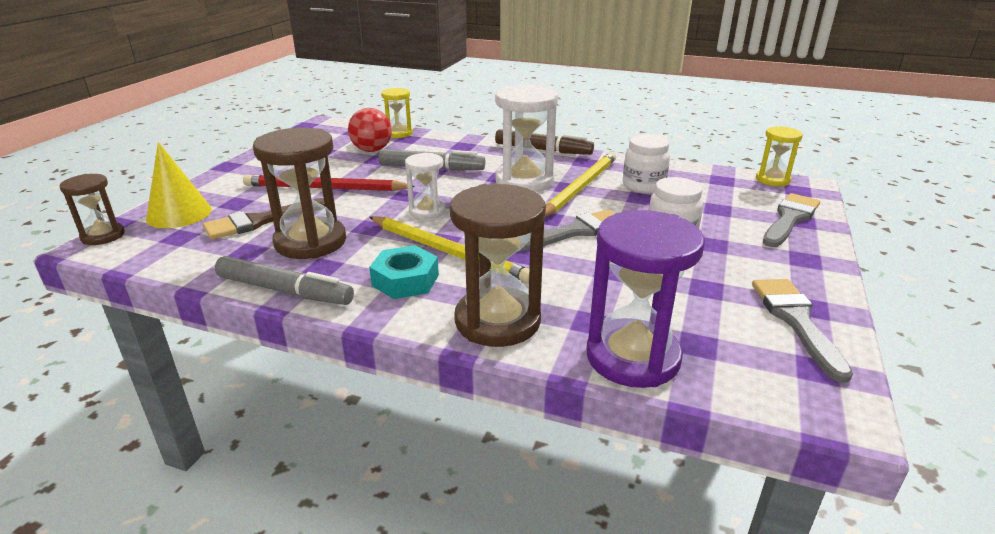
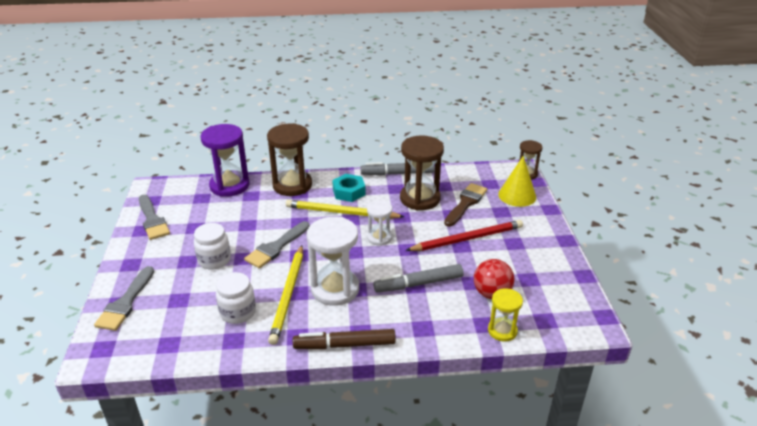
camera: 155 degrees right, 5 degrees up
(772, 180) = (120, 359): yellow hourglass -> none

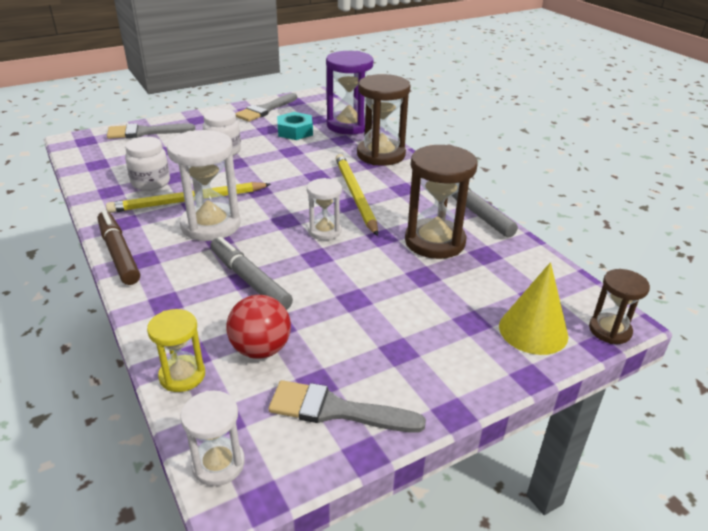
camera: 65 degrees right, 0 degrees up
(276, 247) = (263, 174): grey brush -> grey brush (336, 410)
(349, 192) = (401, 189): turquoise nut -> turquoise nut (295, 131)
(465, 203) = (461, 282): brown brush -> none
(467, 239) = (374, 301): red pencil -> none
(577, 327) = (218, 464): none -> white hourglass

